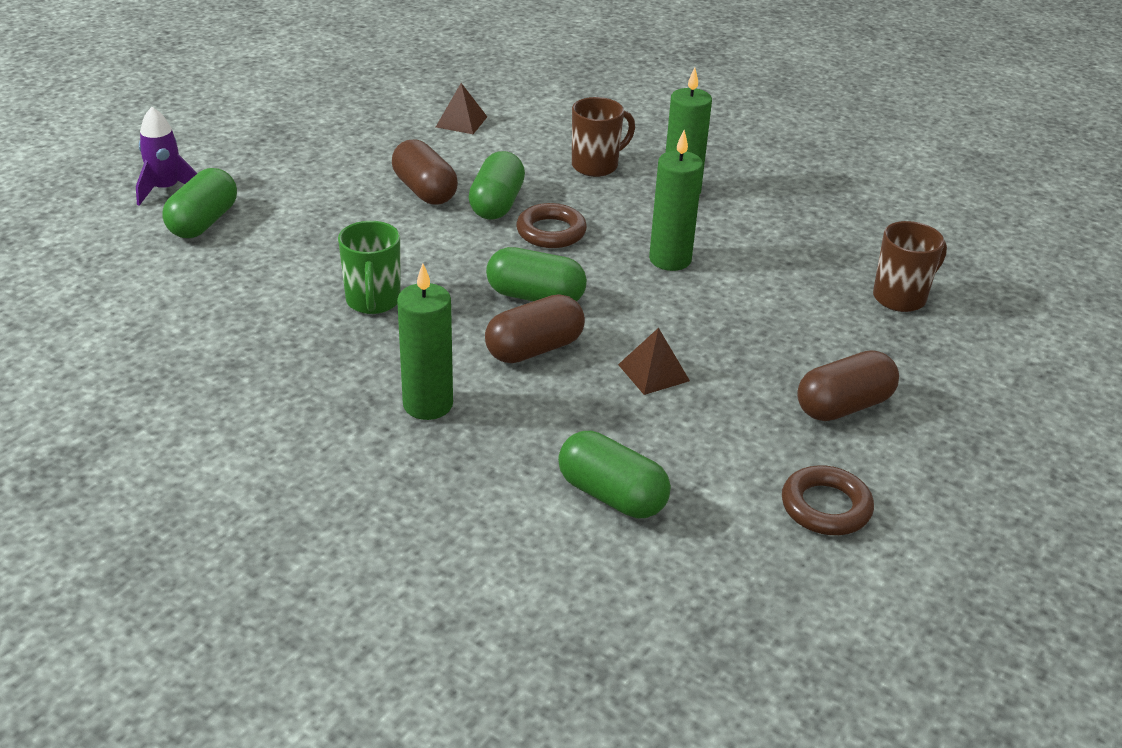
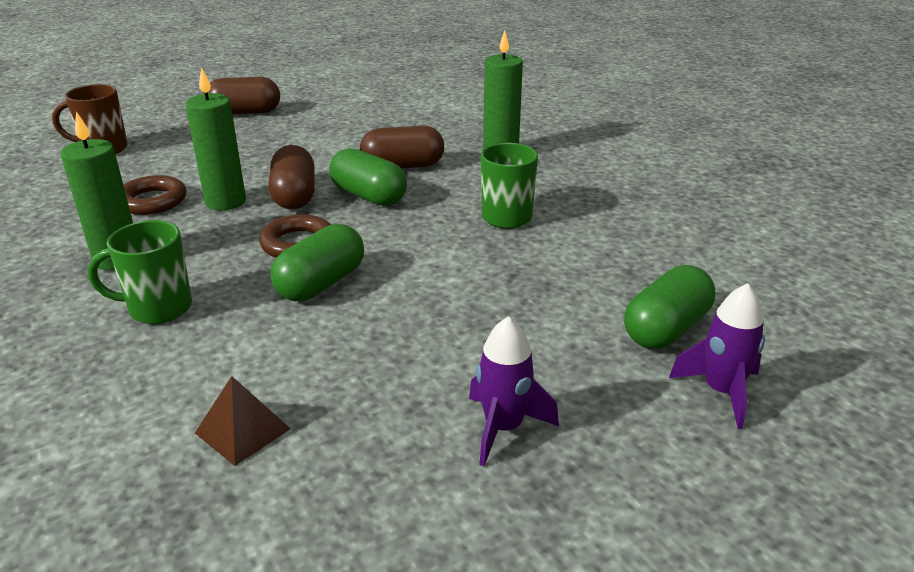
camera: 155 degrees left, 5 degrees down
(309, 148) = (503, 428): none -> purple rocket
(424, 191) = (386, 317): brown capsule -> brown capsule (294, 196)
(596, 166) = (158, 308): brown mug -> green mug
(612, 495) = (422, 105): green capsule -> none
(653, 372) = (336, 142): brown pyramid -> none
(826, 507) = (318, 86): brown ring -> brown ring (152, 201)

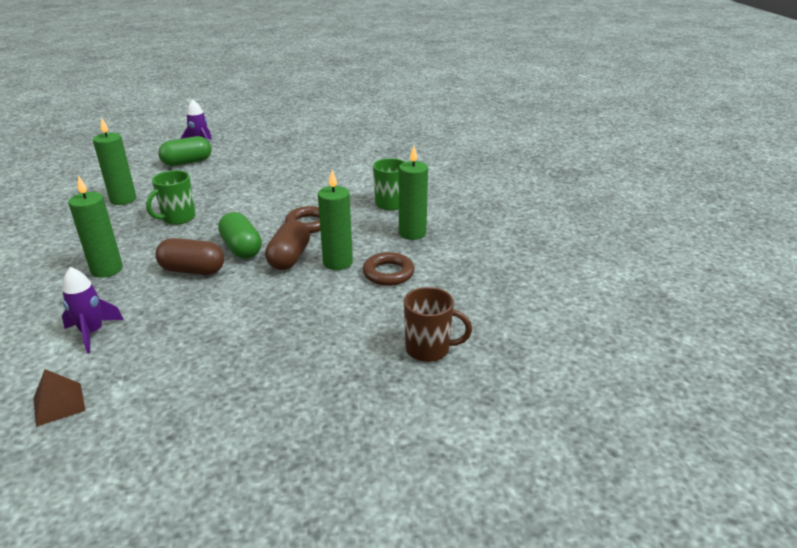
camera: 160 degrees left, 0 degrees up
(242, 431) = (367, 162): brown pyramid -> brown pyramid (59, 404)
(245, 112) = (270, 387): brown capsule -> none
(321, 284) = (310, 202): green capsule -> none
(503, 428) = (282, 150): purple rocket -> purple rocket (92, 333)
(636, 228) = (123, 200): none -> green candle

